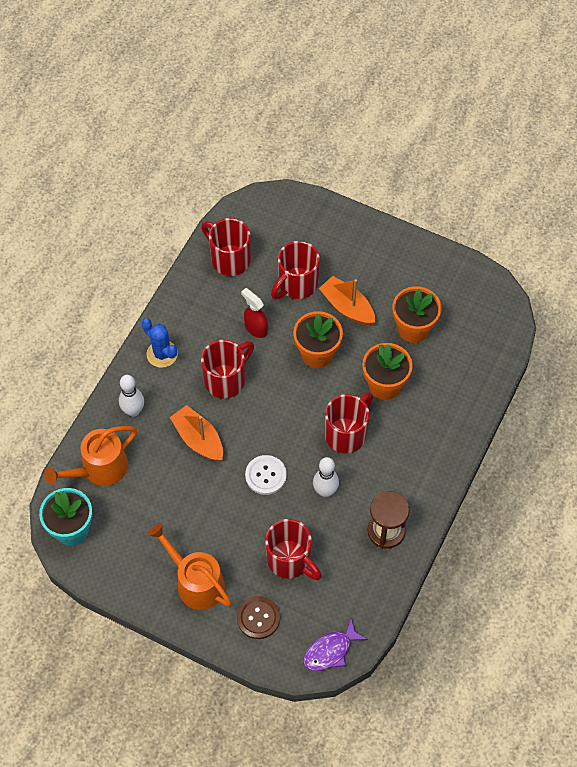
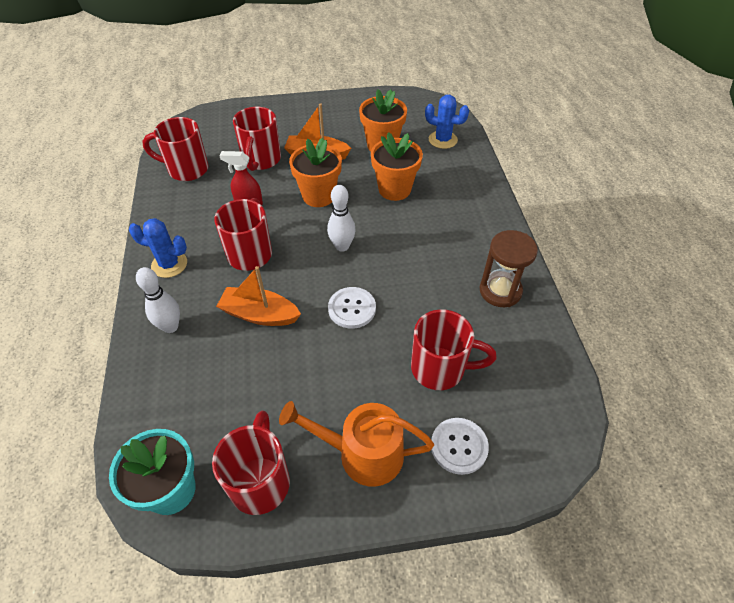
camera: 35 degrees left, 10 degrees down
(100, 469) = (166, 402): orange watering can -> none
(258, 618) = (459, 446): brown button -> white button
(325, 491) = (418, 290): white bowling pin -> white bowling pin (342, 246)
(330, 650) = (557, 429): purple fish -> none
(346, 433) = (395, 237): red mug -> red mug (260, 481)
(473, 355) = (442, 140): none -> blue cactus

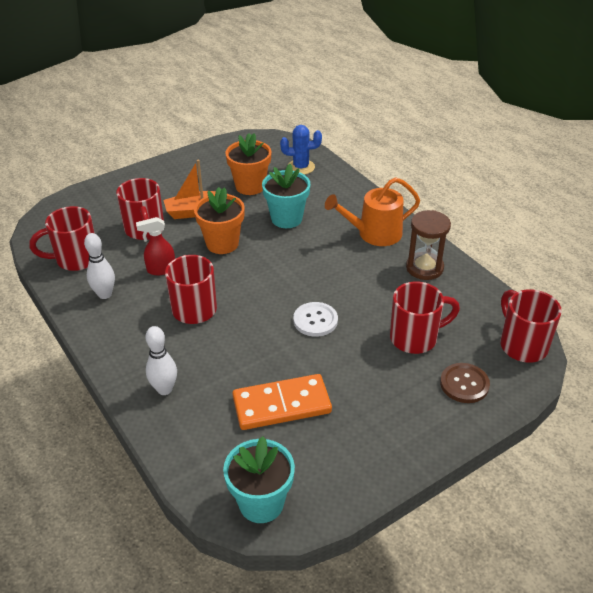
camera: 25 degrees left, 10 degrees down
(169, 264) = (123, 342): blue cactus -> none
(259, 314) = (239, 352): orange boat -> none
(260, 388) = (281, 405): none -> orange domino
(260, 481) = (330, 467): red mug -> red mug (522, 345)
(342, 246) = (273, 277): white bowling pin -> white bowling pin (105, 294)
(362, 454) = (397, 417): orange watering can -> orange watering can (374, 234)
(394, 189) = (286, 218): orange flower pot -> turquoise flower pot
(459, 446) = (464, 384): white button -> brown button

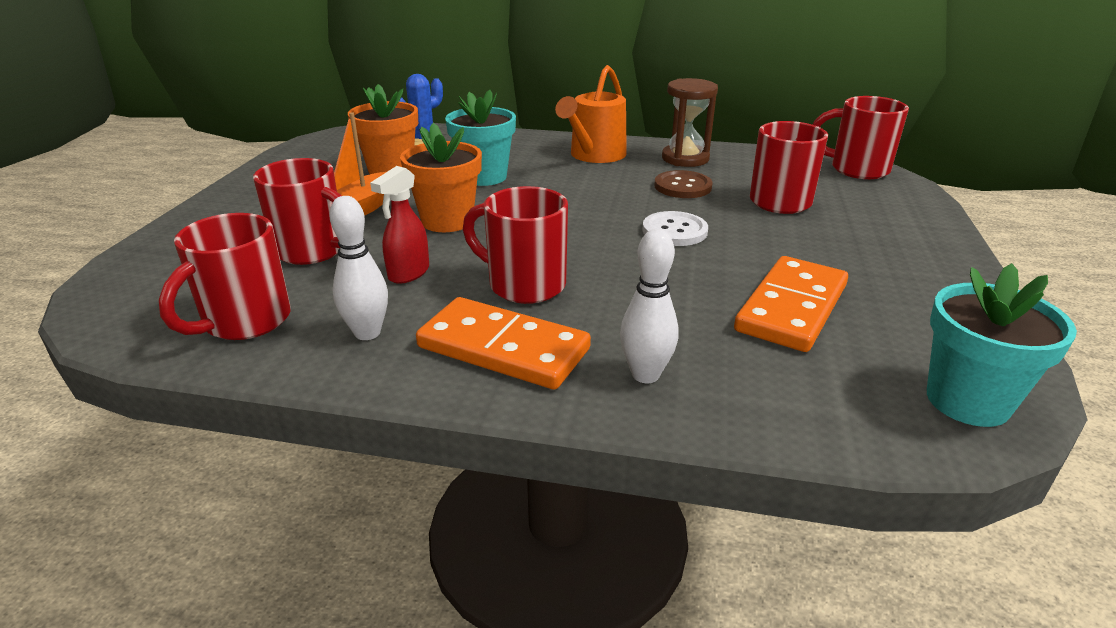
camera: 45 degrees left, 10 degrees down
(137, 337) = (503, 348): none -> orange domino
(464, 384) = (881, 210): brown button -> brown button (683, 186)

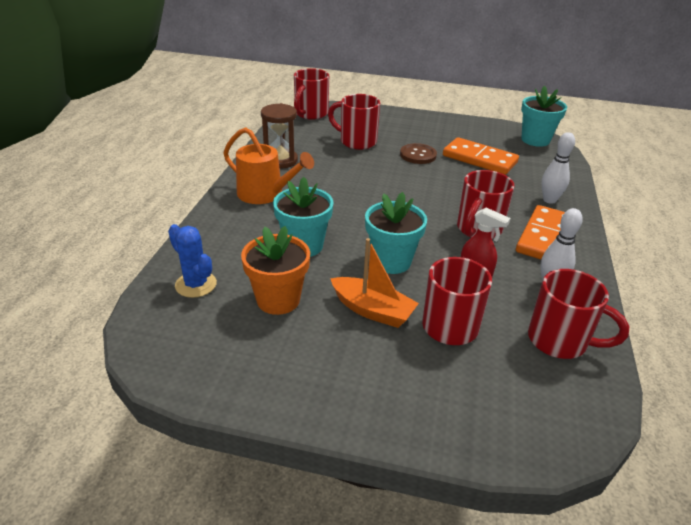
camera: 90 degrees left, 5 degrees up
(447, 221) = (391, 261): orange flower pot -> turquoise flower pot
(674, 231) = (400, 177): white button -> none
(683, 186) = (332, 167): brown button -> brown button (418, 155)

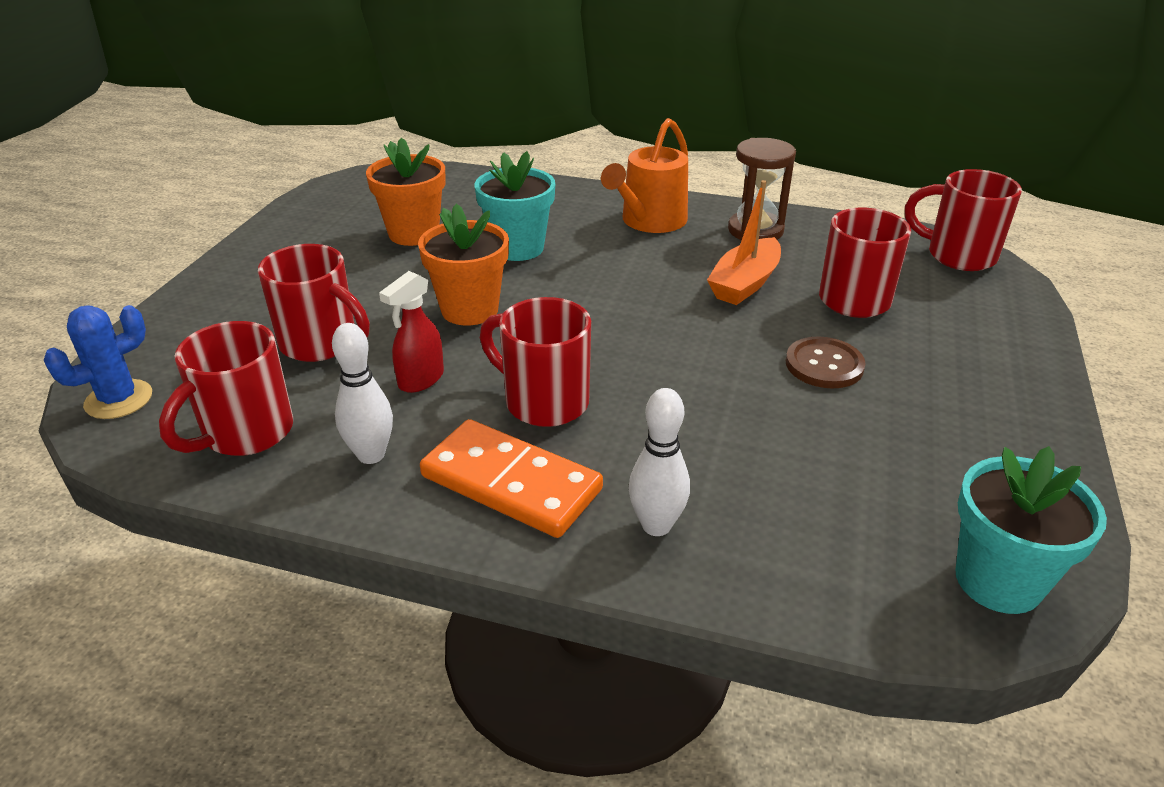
camera: 95 degrees right, 0 degrees up
(196, 284) = (454, 191): blue cactus -> blue cactus (119, 399)
(372, 310) = (372, 290): orange boat -> orange boat (744, 283)
(391, 261) = (469, 309): turquoise flower pot -> orange flower pot
(479, 159) = (833, 449): orange domino -> none

